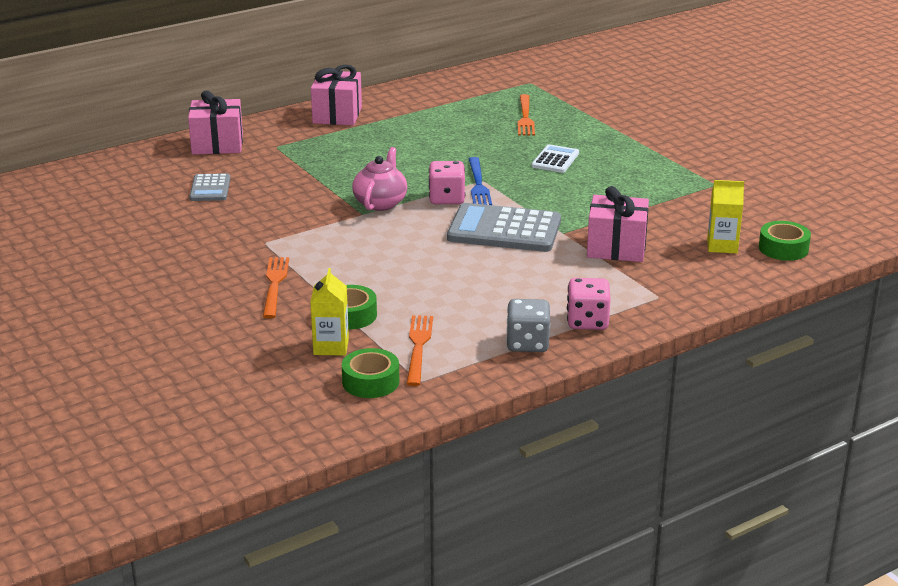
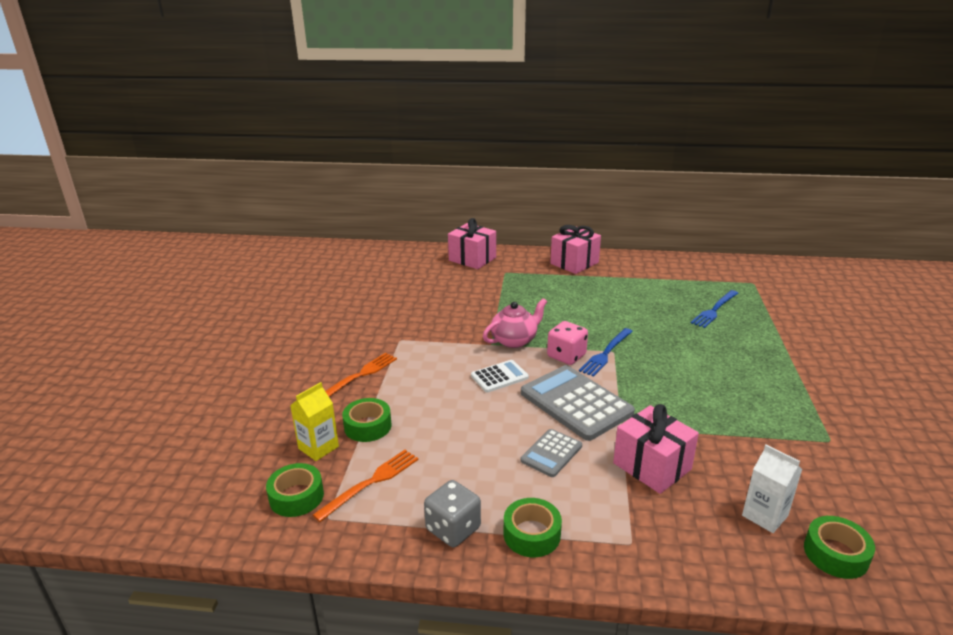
camera: 40 degrees right, 0 degrees up
(210, 188) = (425, 287): grey calculator -> grey calculator (551, 453)
(525, 117) = (714, 310): orange fork -> blue fork
(555, 160) = (696, 356): white calculator -> white calculator (499, 377)
(587, 321) = (532, 534): pink dice -> green tape
(722, 246) = (764, 515): yellow carton -> white carton

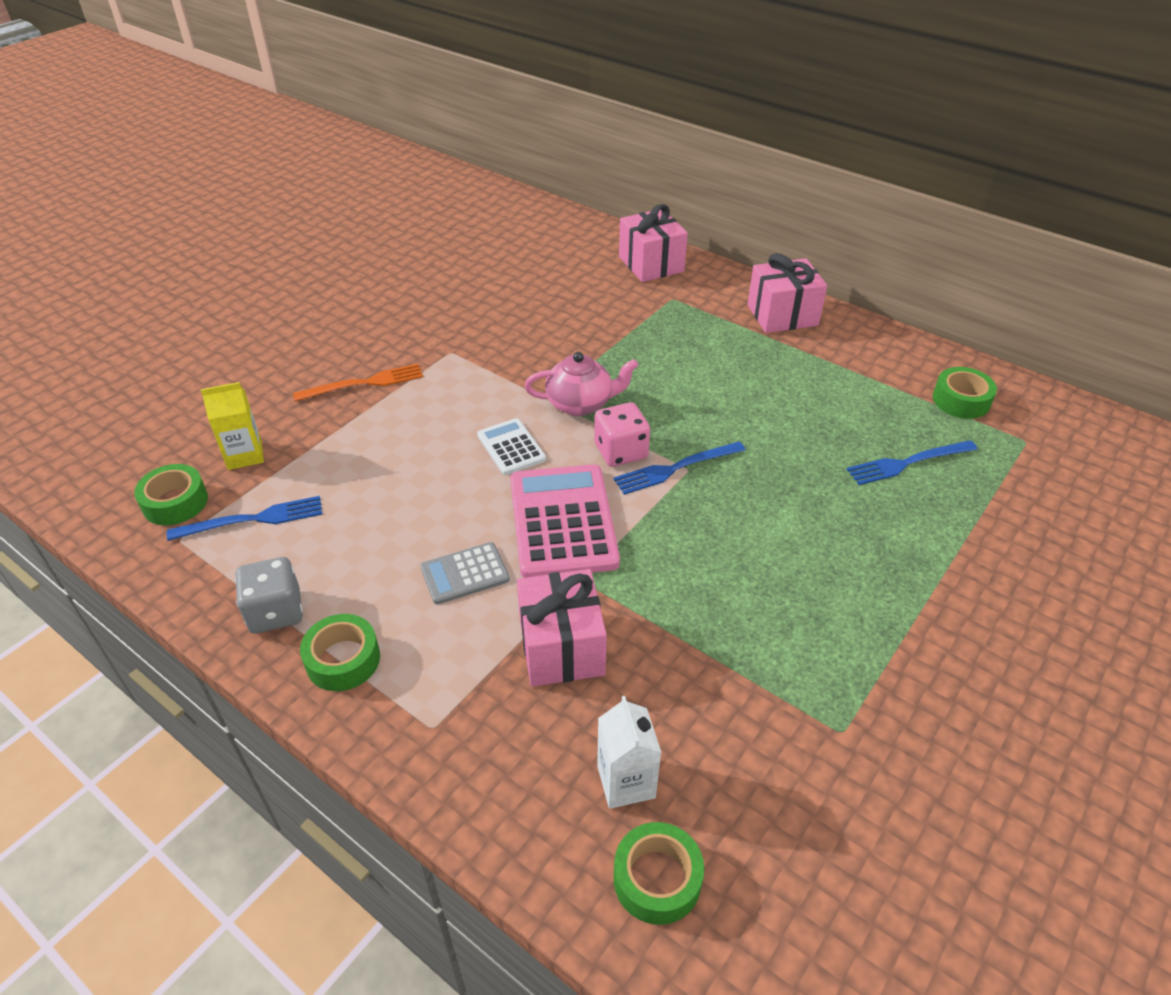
camera: 30 degrees right, 15 degrees up
(368, 426) = (313, 451): green tape -> green tape (961, 400)
(371, 482) = (253, 519): orange fork -> blue fork
(499, 377) = (511, 447): white calculator -> white calculator turned 120 degrees counterclockwise
(576, 403) = (562, 521): grey calculator -> pink calculator

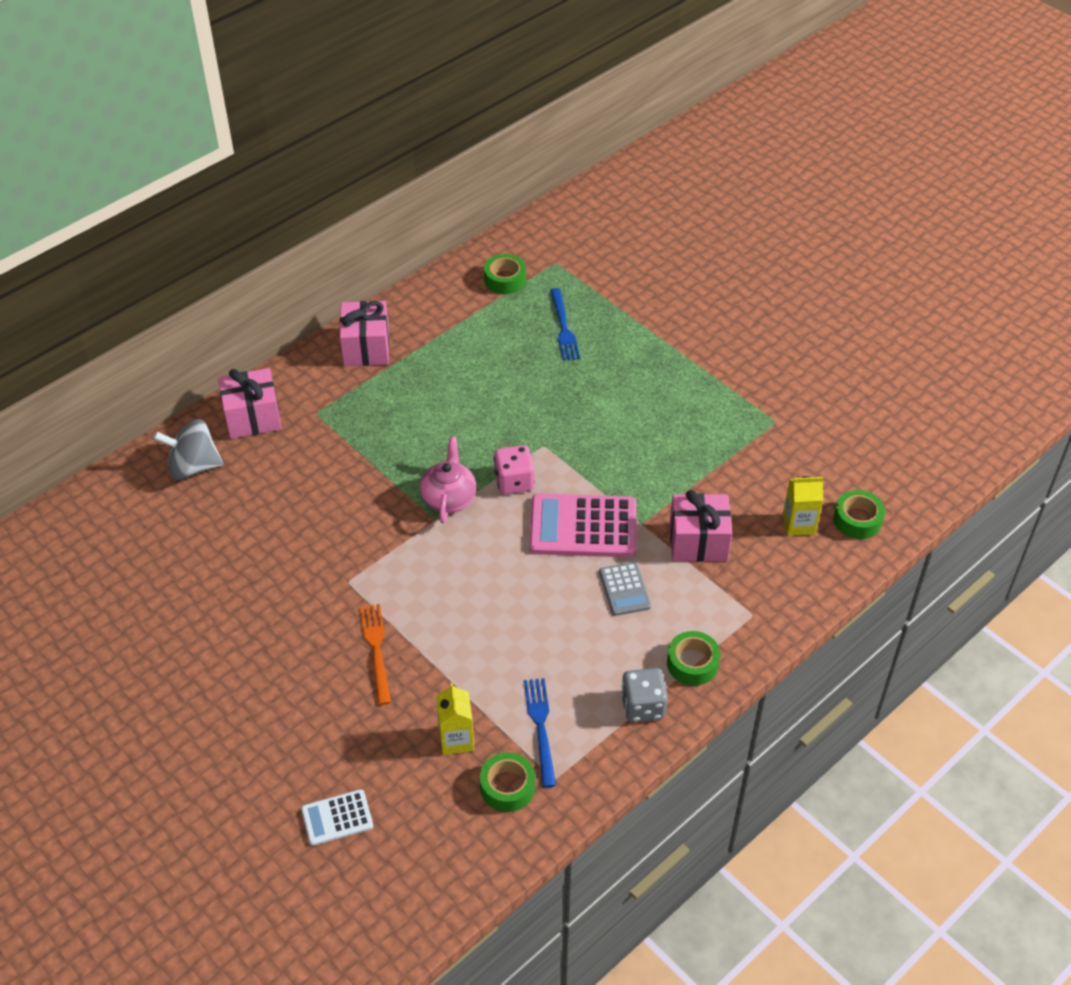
camera: 80 degrees left, 5 degrees up
(511, 447) = (492, 549): white calculator -> white calculator (337, 818)
(577, 244) = (193, 467): none -> grey spinning top
(626, 782) = (799, 524): white carton -> yellow carton
(675, 468) = (540, 453): blue fork -> none

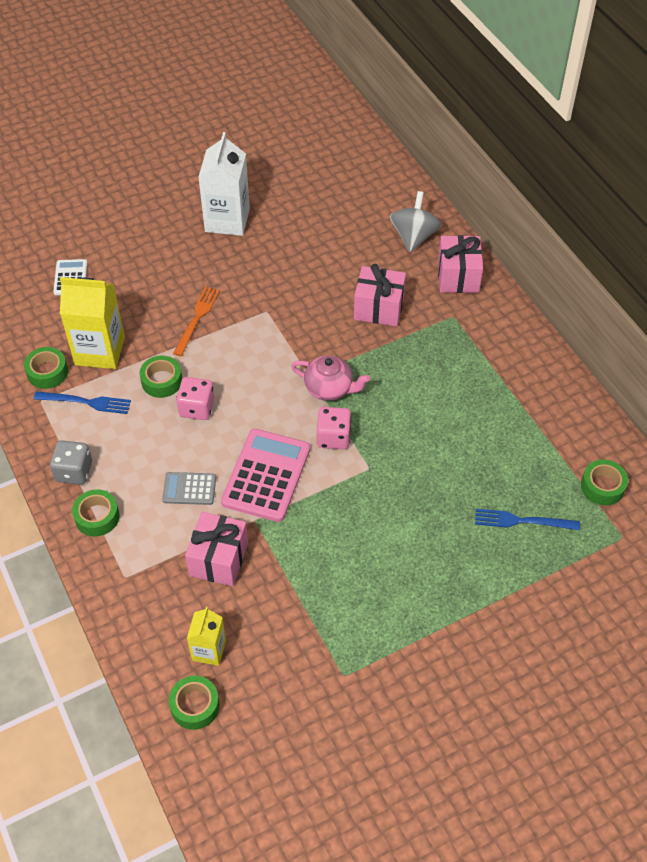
camera: 105 degrees right, 5 degrees up
(193, 663) = (227, 220): none -> white carton
(366, 348) = (526, 362): pink gift -> pink gift (379, 308)
(376, 649) = (197, 318): orange fork -> orange fork turned 75 degrees counterclockwise
(456, 739) = (100, 351): yellow carton -> yellow carton, size x1.77
(485, 658) = (162, 381): none -> green tape
(514, 612) = (197, 408): none -> pink dice

